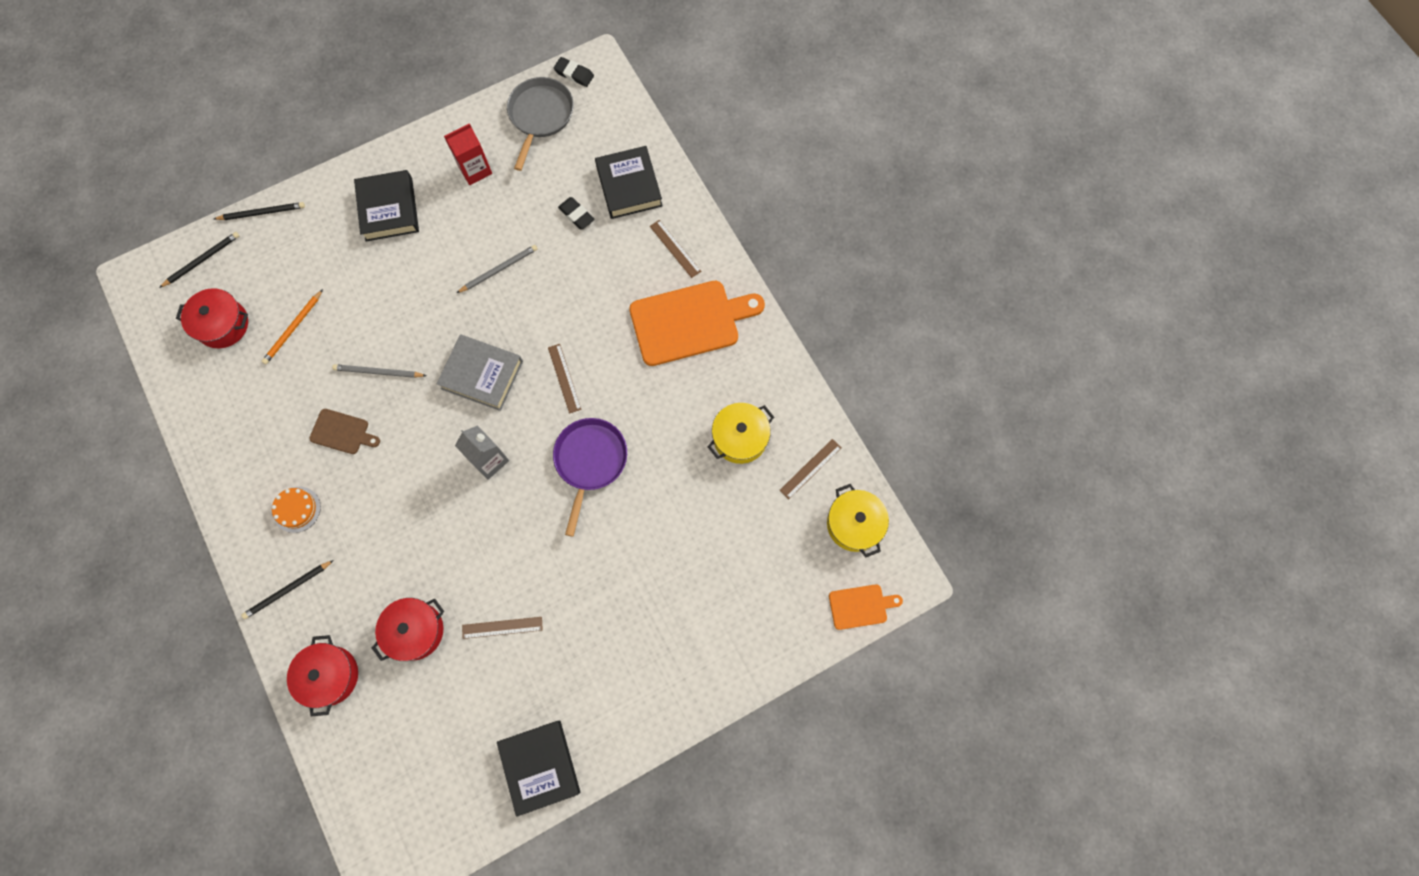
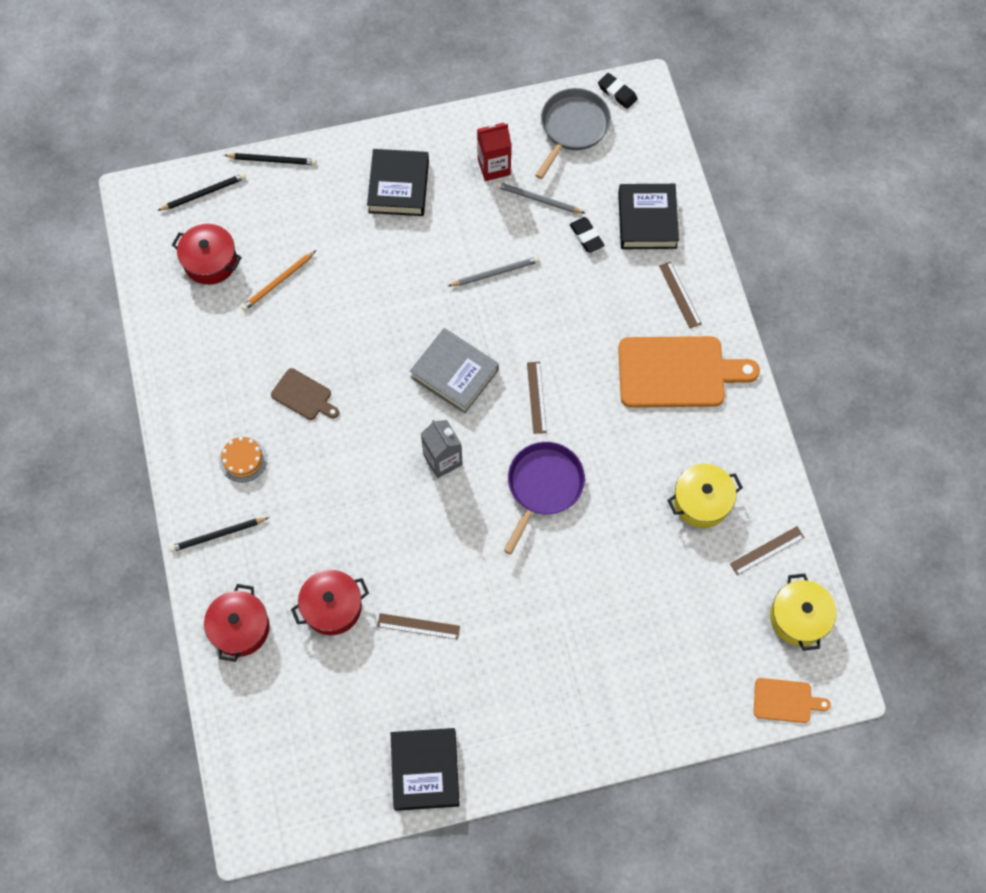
camera: 15 degrees right, 5 degrees down
(378, 372) = (352, 345): grey pencil -> grey pencil (538, 199)

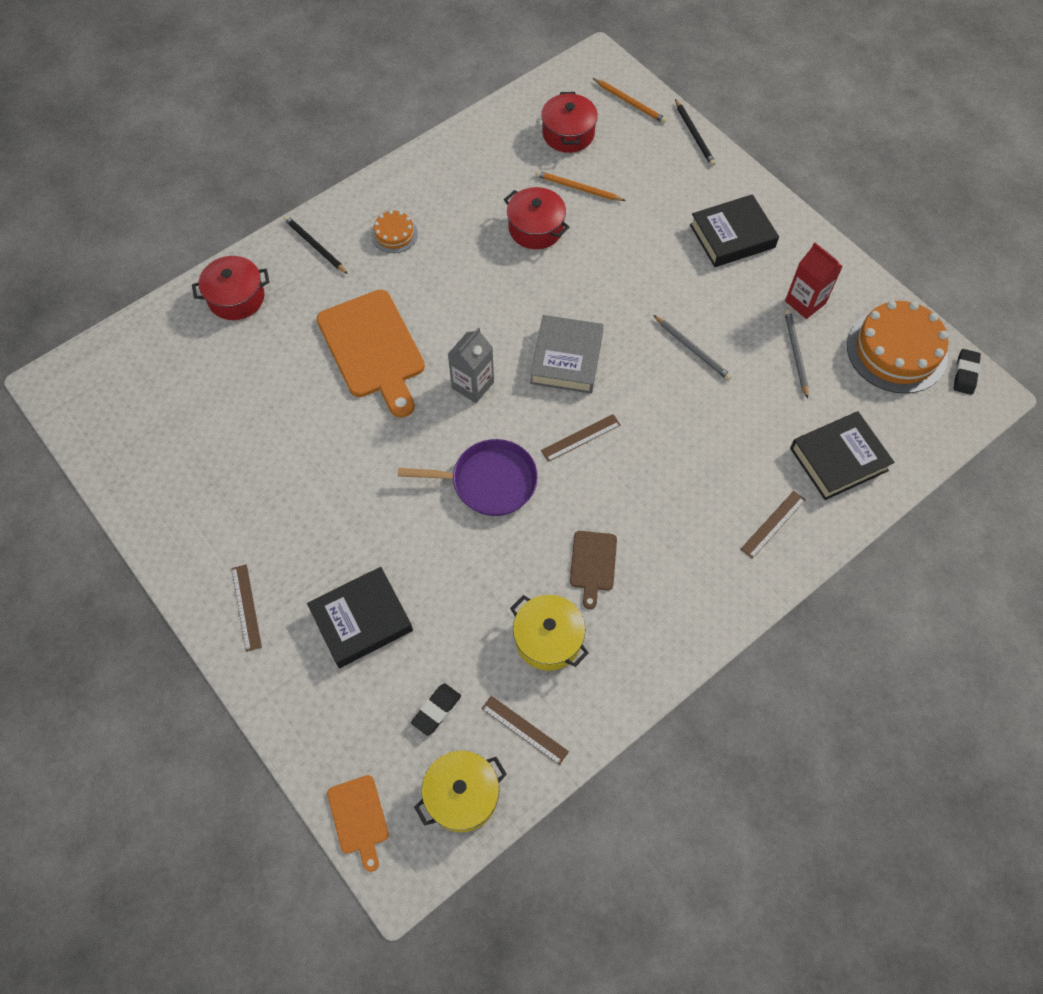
camera: 65 degrees right, 5 degrees down
(204, 193) = (630, 102): black pencil -> orange pencil
(304, 395) = (479, 252): brown cutting board -> brown cutting board (593, 564)
(332, 607) = (285, 357): red pot -> red pot (536, 228)
(418, 626) = (296, 433): brown ruler -> brown ruler (246, 607)
(425, 770) = (156, 497): black book -> black book (361, 620)
(573, 127) = (896, 350): grey pan -> orange cake
(586, 236) = (783, 411): black eraser -> black eraser (436, 710)
(677, 372) = (682, 557): orange cutting board -> orange cutting board (373, 348)

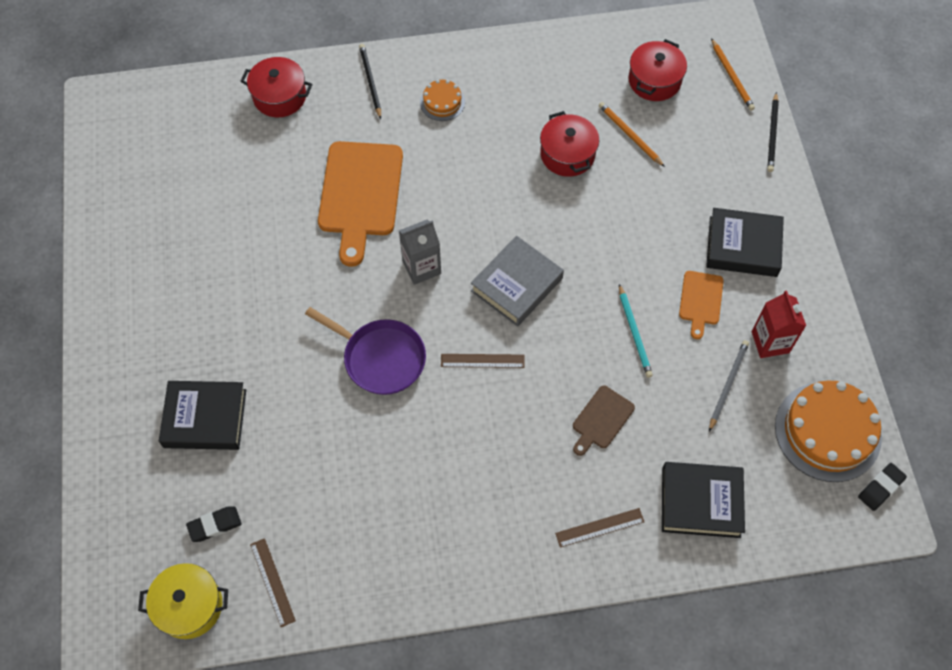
camera: 30 degrees right, 0 degrees up
(246, 607) = (126, 359): brown ruler -> none
(359, 818) = (102, 576): orange cutting board -> orange cutting board (700, 301)
(548, 639) = (341, 518): yellow pot -> none
(593, 564) = (420, 476): brown cutting board -> brown cutting board (601, 420)
(692, 349) = (634, 333): grey pencil -> turquoise pencil

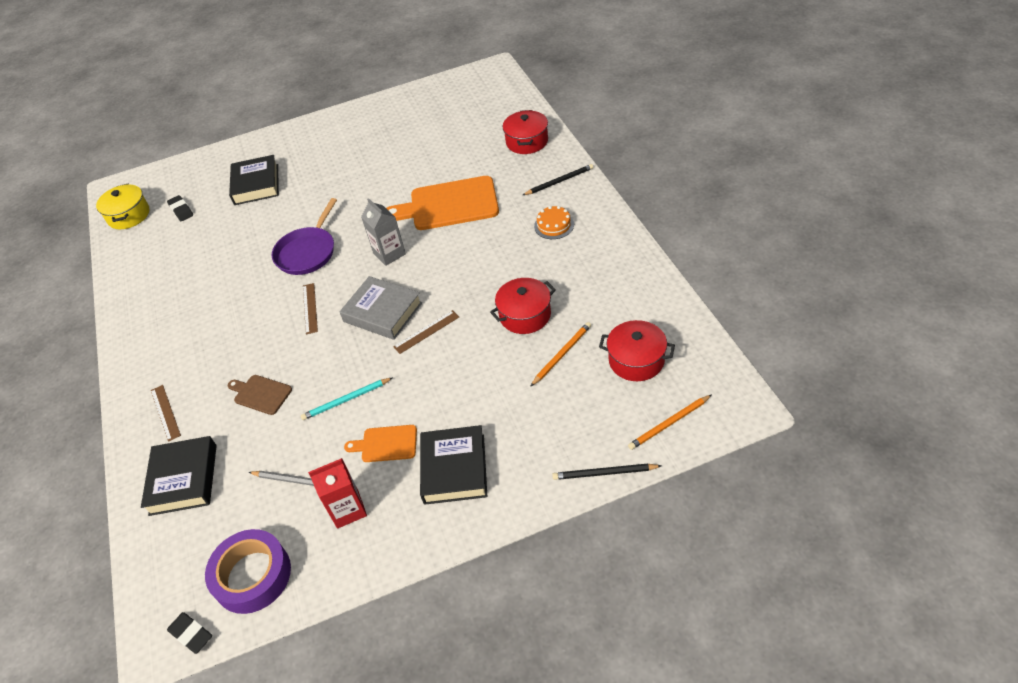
camera: 85 degrees right, 15 degrees down
(272, 582) = (140, 246): brown ruler -> brown ruler (426, 332)
(827, 431) = (252, 575): orange cake -> purple tape

